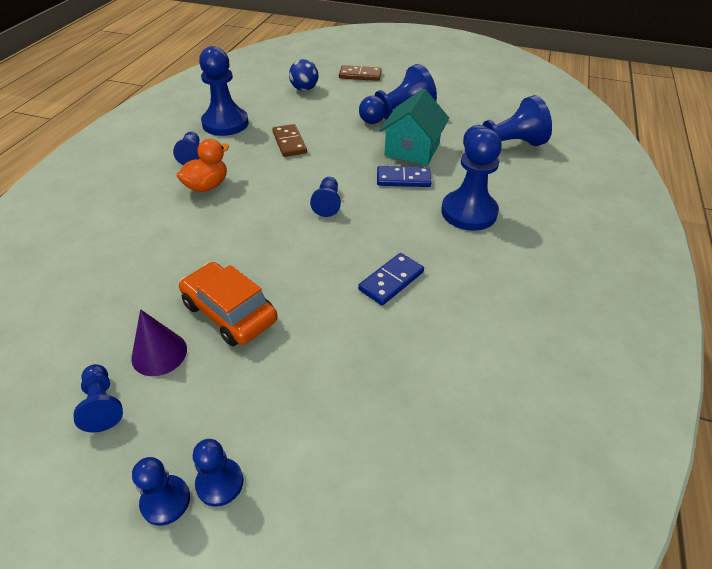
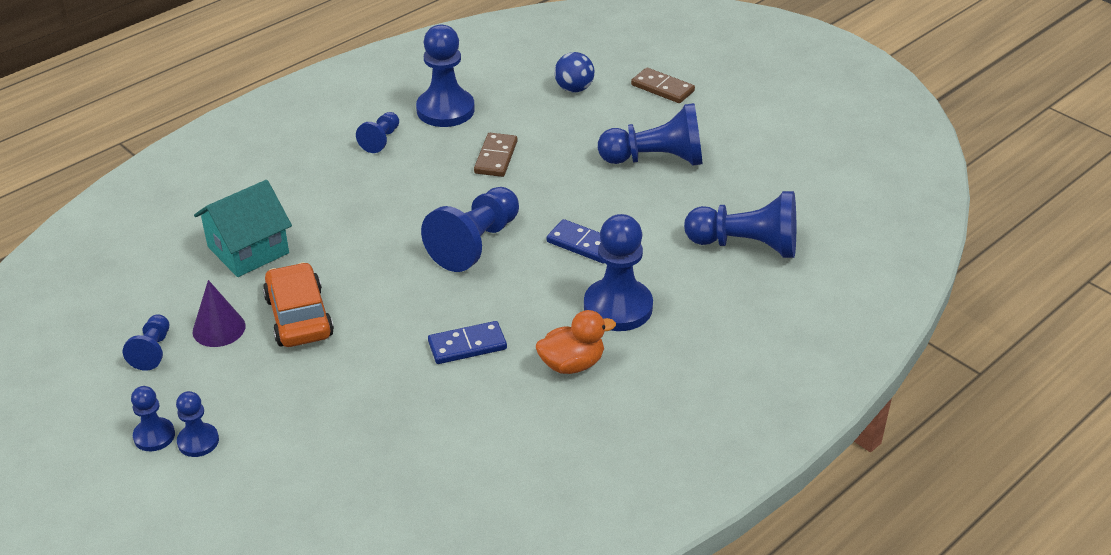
camera: 30 degrees right, 5 degrees down
(207, 186) = (370, 182): orange duck -> orange duck (572, 364)
(327, 203) = (475, 244): blue pawn -> blue pawn, size x1.88
(412, 149) = (628, 211): turquoise house -> turquoise house (248, 250)

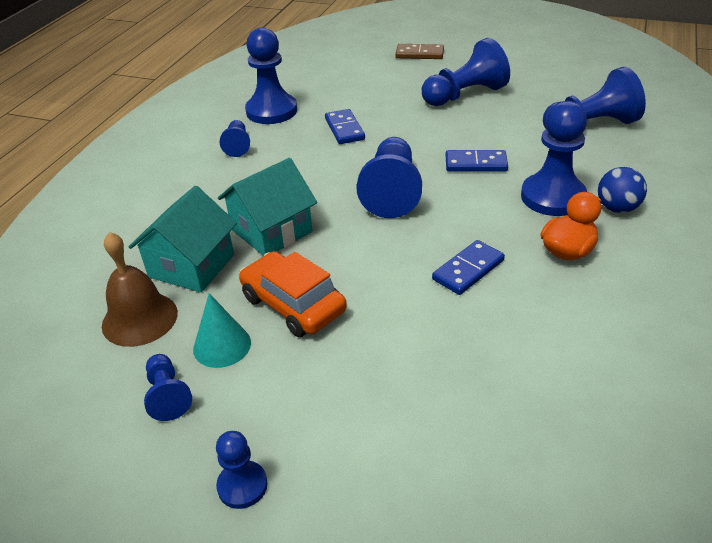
camera: 25 degrees left, 0 degrees up
(176, 281) = (139, 319): none -> brown bell
(198, 441) = (297, 469): blue pawn -> none
(219, 328) = (222, 345): purple cone -> turquoise cone
(337, 242) = (271, 231): none -> turquoise house
(496, 157) = (344, 129): brown domino -> blue domino
(574, 89) = (357, 71): blue ball -> blue ball (617, 208)

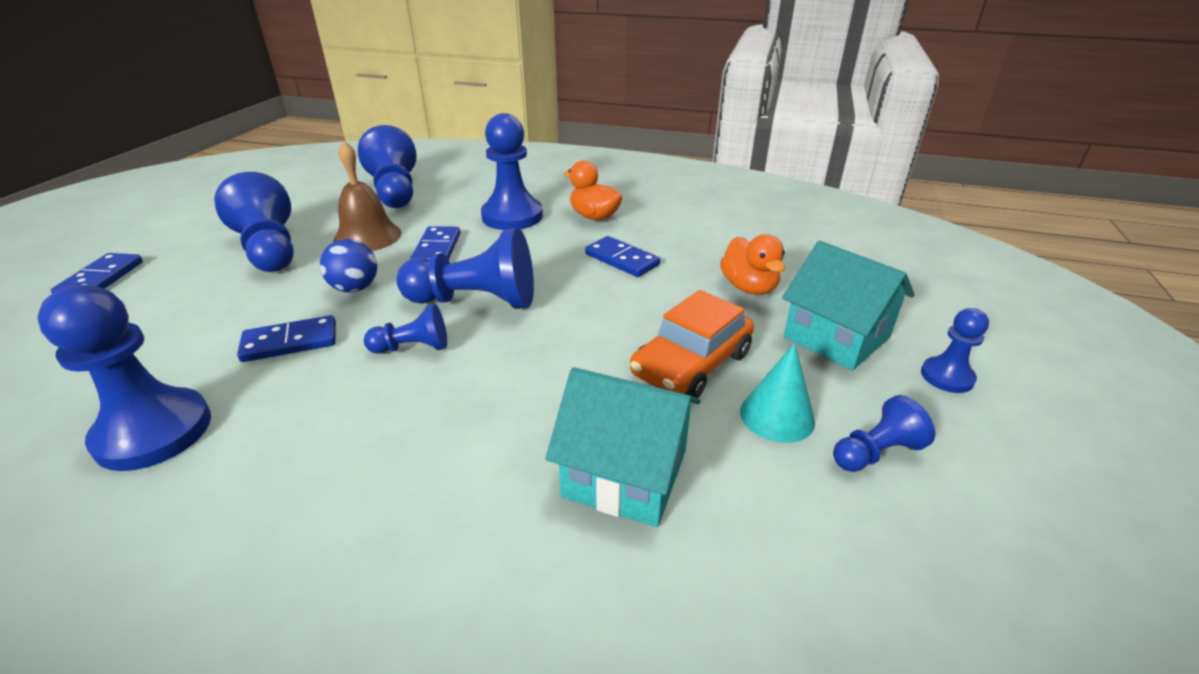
camera: 95 degrees left, 5 degrees down
(139, 319) = (755, 515): brown bell -> brown bell (367, 236)
(237, 146) = (263, 466): blue pawn -> blue pawn (412, 347)
(271, 231) = (544, 395): turquoise house -> turquoise house (836, 337)
(415, 359) = (749, 287): none -> orange duck
(419, 54) = (101, 279): brown domino -> blue domino
(617, 208) = (536, 194): blue ball -> blue ball (355, 288)

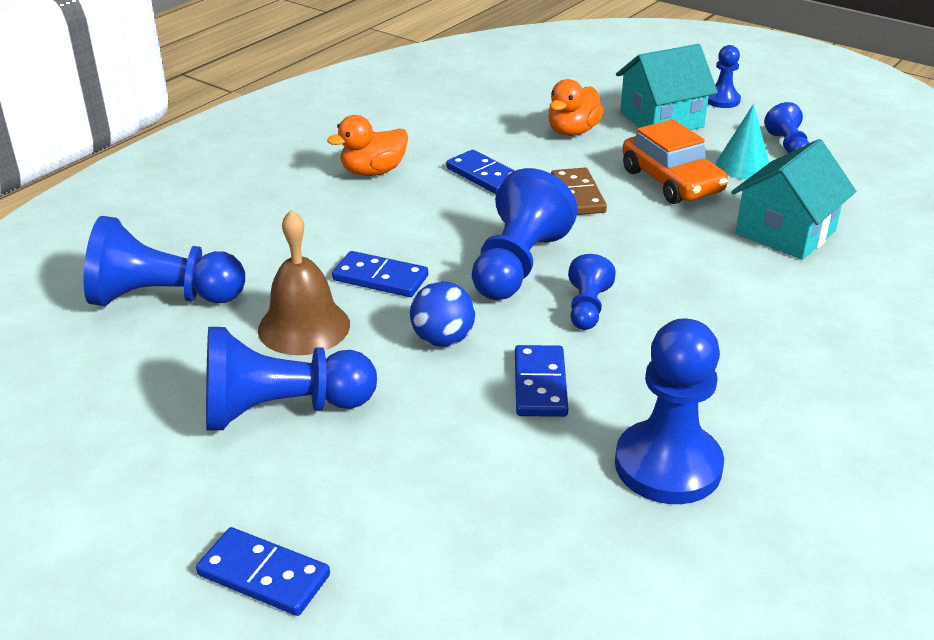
camera: 70 degrees left, 0 degrees up
(512, 216) = (330, 220): blue pawn -> none
(619, 310) = (578, 195): none -> brown domino
(621, 260) = (484, 176): blue domino -> blue domino turned 75 degrees clockwise
(749, 287) = (572, 131): orange duck -> orange duck turned 120 degrees clockwise

